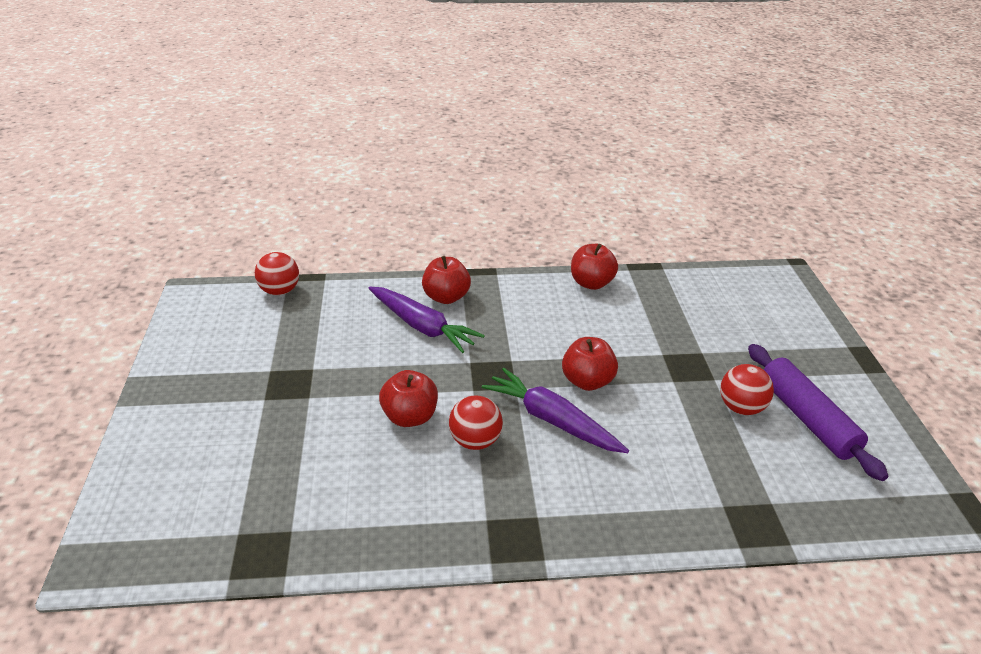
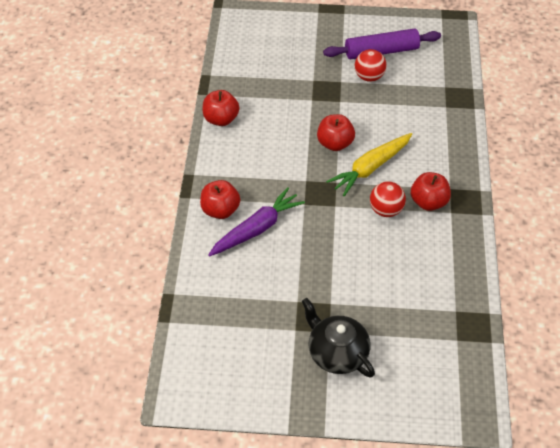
camera: 80 degrees left, 15 degrees up
(232, 408) = (337, 352): none -> black teapot
(280, 291) = (185, 327): red ball -> none
(410, 417) = (359, 243): red apple -> red apple (428, 202)
(552, 420) = (370, 168): purple carrot -> yellow carrot

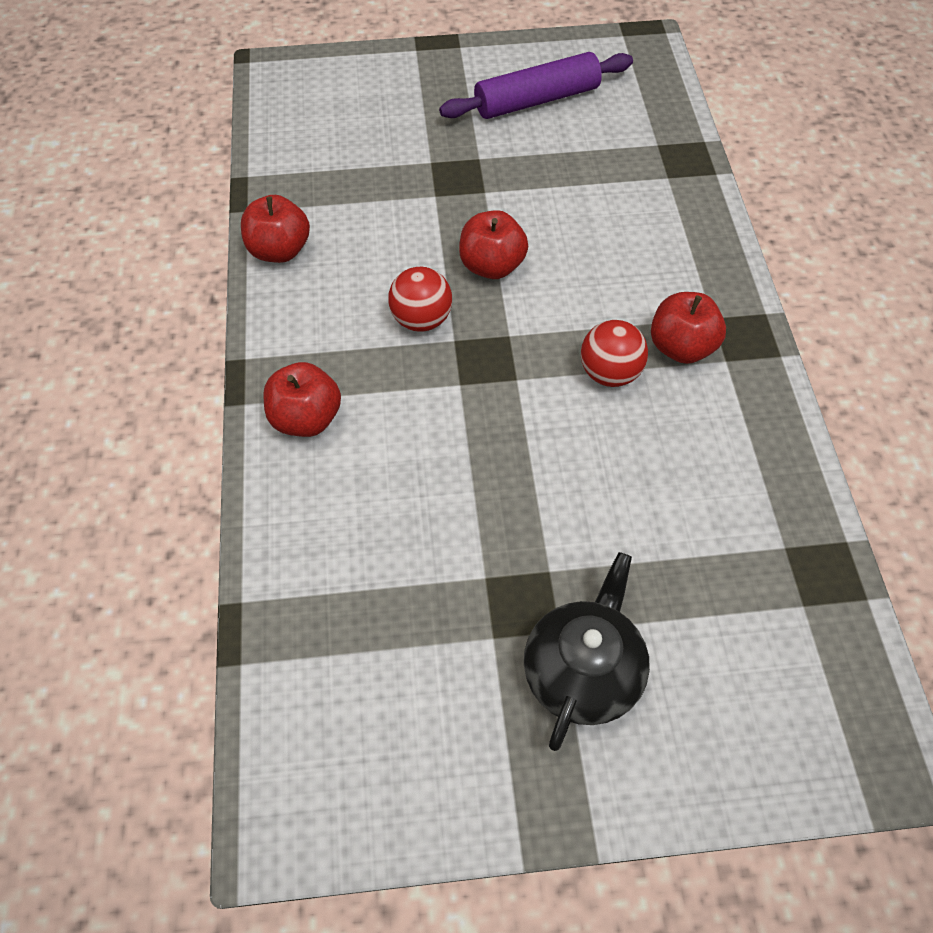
camera: 10 degrees left, 5 degrees up
(257, 229) = (381, 445): purple carrot -> none
(337, 352) = (583, 671): black teapot -> black teapot turned 75 degrees clockwise
(369, 77) = (525, 144): red ball -> red ball (421, 320)
(370, 168) = (564, 301): yellow carrot -> none

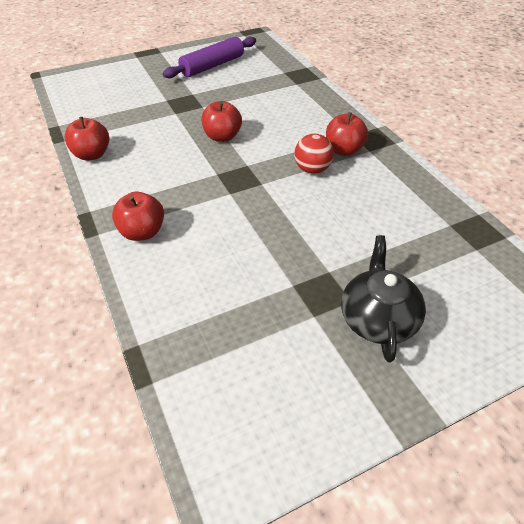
camera: 20 degrees left, 10 degrees down
(421, 320) = (193, 169): red ball -> none

